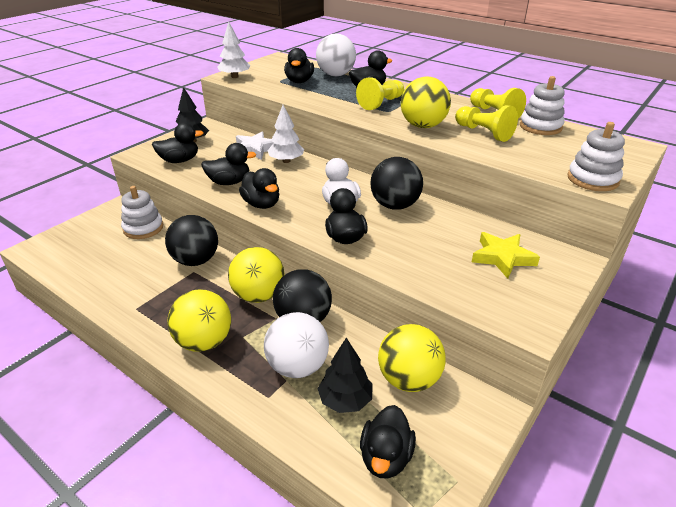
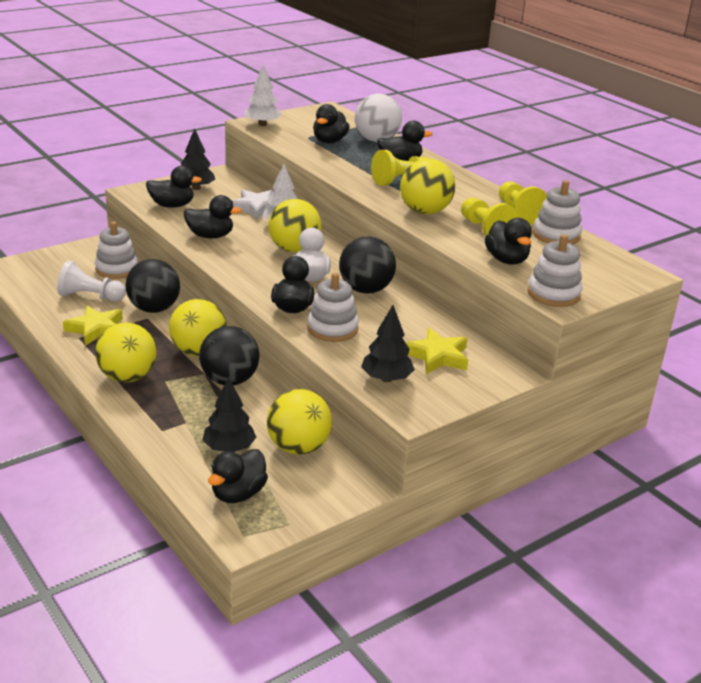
camera: 15 degrees right, 5 degrees down
(129, 261) = (90, 296): none -> white pawn
(149, 295) = (96, 329): none -> yellow star
(262, 204) = (230, 262): black duck -> black duck (506, 260)
(297, 366) = (202, 414): white ball -> none
(309, 180) = (294, 249): none -> yellow ball
(394, 251) = (332, 329): none -> white stacking toy
(478, 293) = (386, 379): none -> black tree

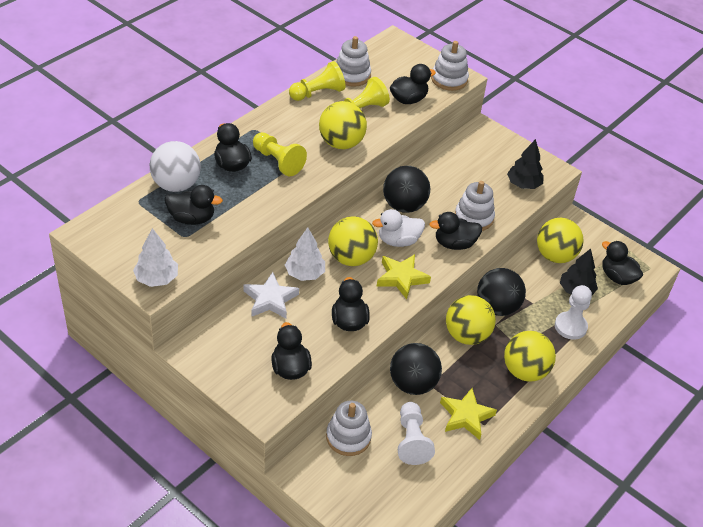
camera: 105 degrees left, 15 degrees up
(173, 427) = (570, 326): none -> white pawn
(196, 188) = (236, 359): black tree -> none
(238, 494) = (617, 277): black duck -> black duck turned 150 degrees counterclockwise
(437, 356) = (481, 162): yellow star -> yellow star (401, 278)

